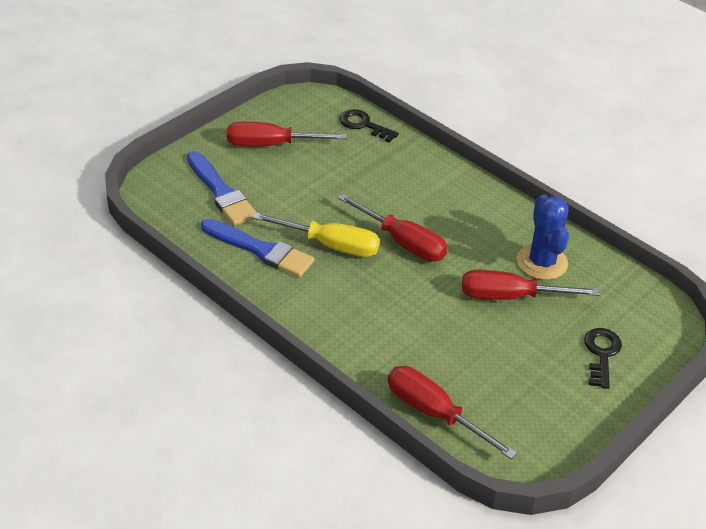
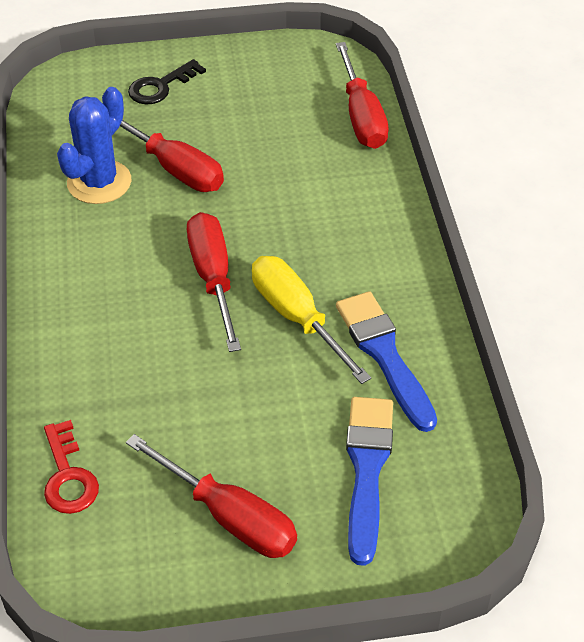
camera: 140 degrees left, 5 degrees up
(363, 125) = (68, 476): black key -> red key

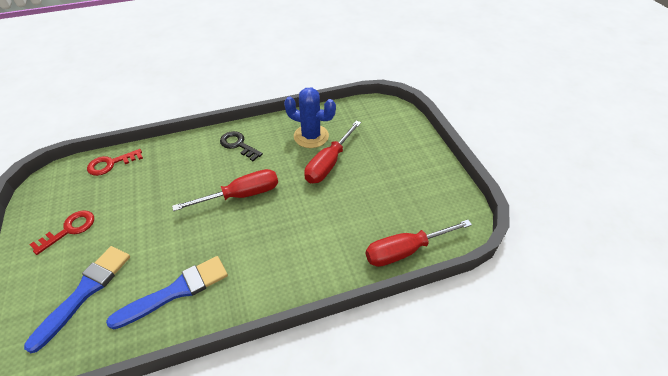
camera: 80 degrees right, 0 degrees up
(160, 87) = (398, 145): black key -> black key (238, 145)
(229, 516) = (70, 229): red screwdriver -> red key
(297, 318) = (210, 239): yellow screwdriver -> none
(367, 470) = (85, 292): blue brush -> blue brush turned 60 degrees counterclockwise

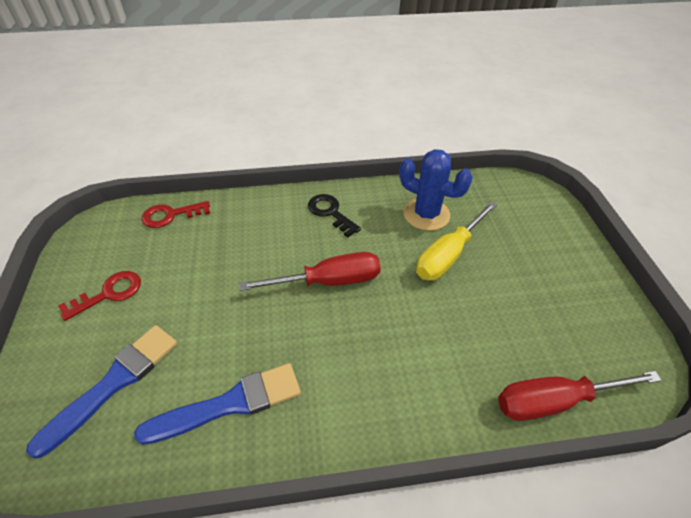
camera: 10 degrees right, 0 degrees up
(329, 163) = (448, 255): red screwdriver -> yellow screwdriver

